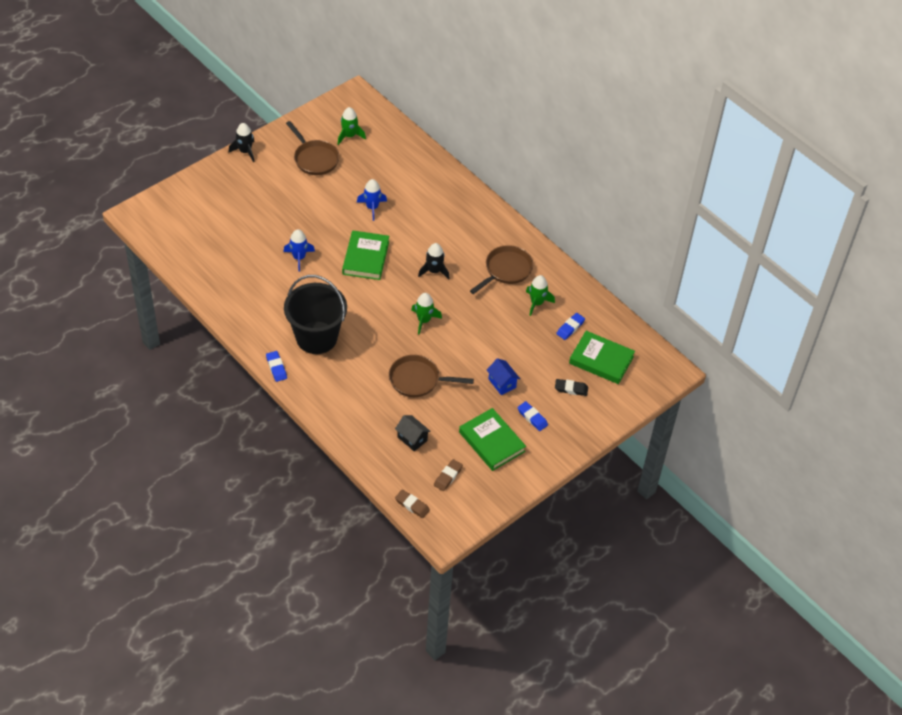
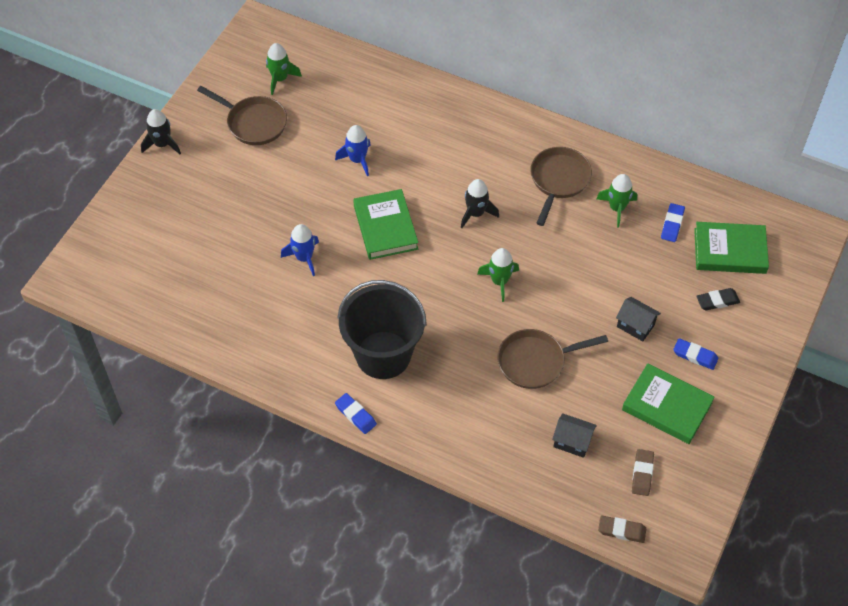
camera: 20 degrees left, 5 degrees up
(502, 383) = (635, 326): blue house -> black house

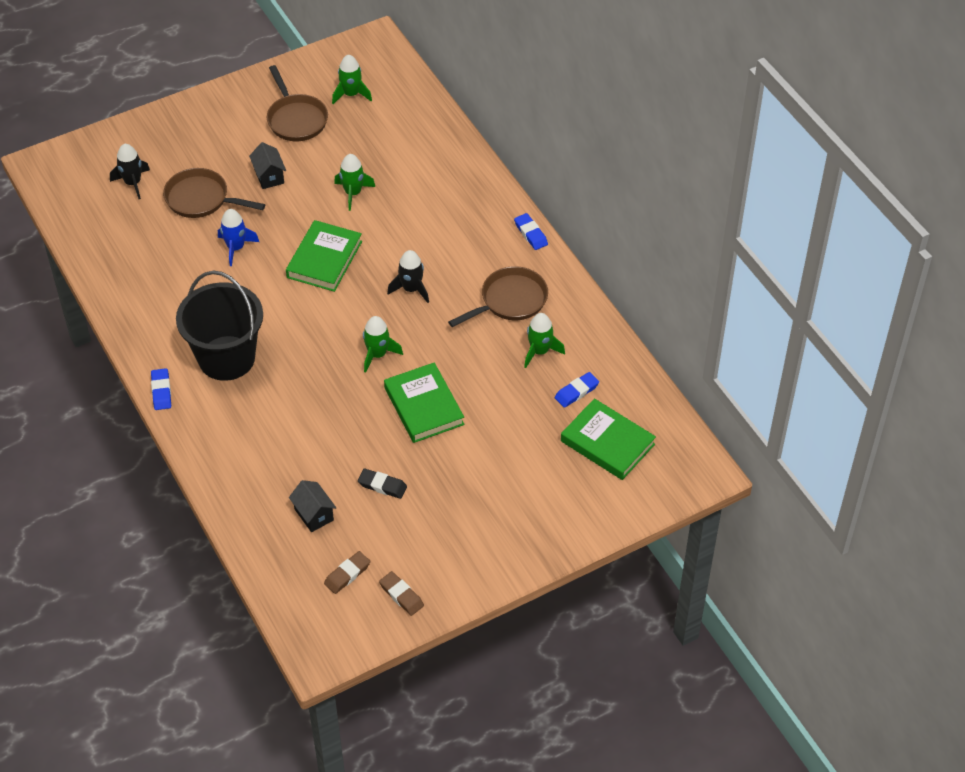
camera: 35 degrees right, 5 degrees down
(162, 144) = (208, 99): black rocket -> black rocket (133, 183)
(357, 160) = (353, 193): blue rocket -> green rocket
(535, 361) = (345, 435): brown pan -> brown pan (201, 199)
(621, 530) = (286, 607): brown eraser -> brown eraser (401, 595)
(635, 326) = (459, 455): black house -> black house (269, 176)
(667, 406) = (421, 535): green book -> green book (424, 406)
(695, 356) = (487, 509): blue eraser -> blue eraser (531, 234)
(717, 301) = (553, 477): black eraser -> black eraser (382, 485)

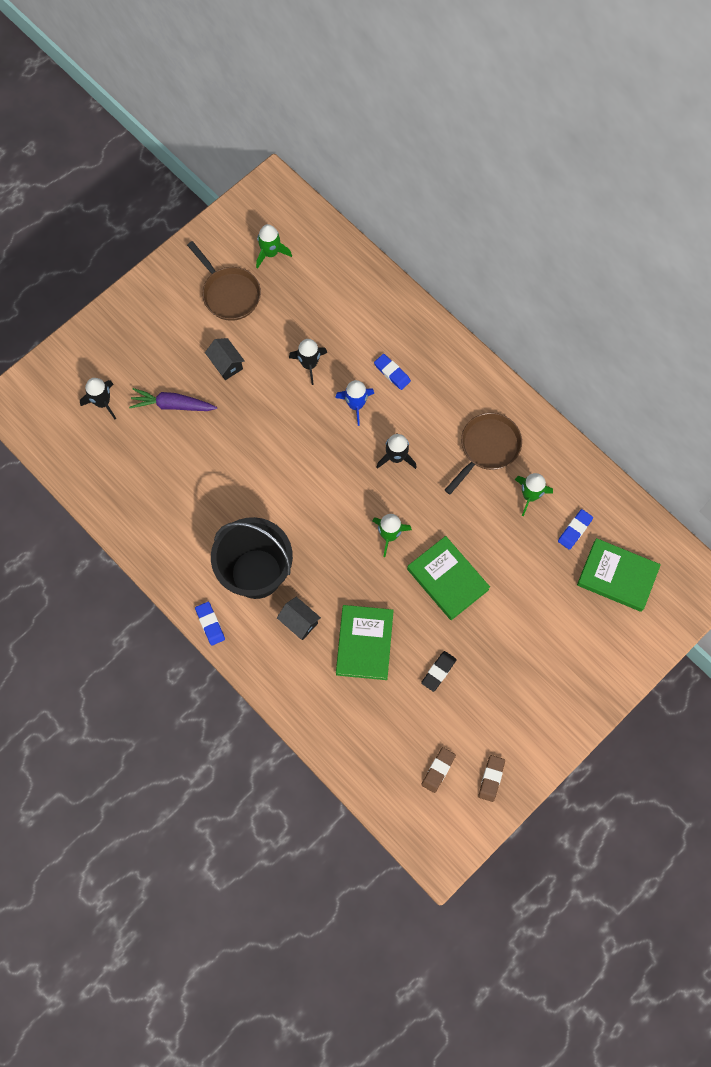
camera: 15 degrees left, 20 degrees up
(201, 199) = (172, 405): brown pan -> purple carrot
(236, 248) = (223, 451): blue rocket -> blue rocket (355, 405)
(314, 515) = (389, 717): black house -> black house (299, 622)
(324, 259) = (308, 444): green book -> green book (364, 643)
(353, 193) = (309, 364): green rocket -> black rocket
(382, 485) = (438, 671): black eraser -> black eraser turned 60 degrees counterclockwise
(401, 595) = (491, 778): brown eraser -> brown eraser turned 75 degrees clockwise
(531, 234) = (483, 370): blue eraser -> blue eraser (392, 373)

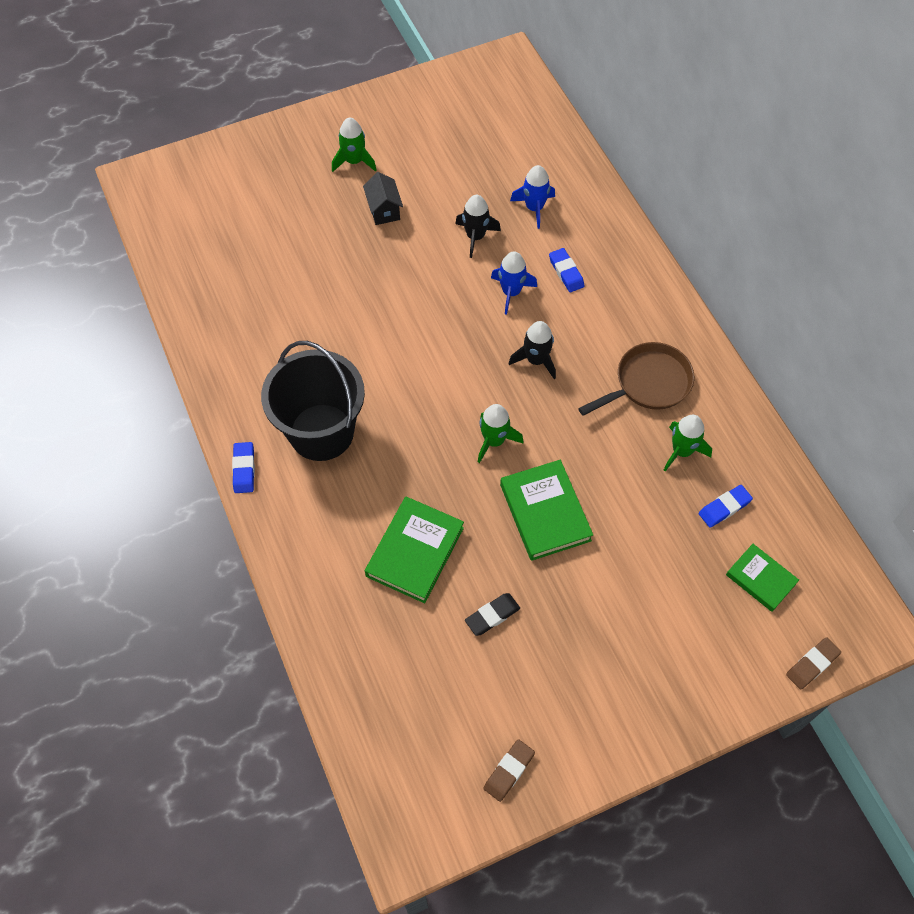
camera: 20 degrees right, 10 degrees down
(102, 402) = (234, 208): black rocket -> none
(172, 405) = (307, 232): purple carrot -> none
(229, 294) = (417, 144): brown pan -> none
(270, 253) = (479, 119): green rocket -> green rocket (354, 161)
(299, 622) = (347, 501): black house -> none
(346, 323) = (534, 208): none -> blue rocket
(438, 770) = (445, 735): brown eraser -> brown eraser (812, 664)
(617, 576) = (761, 579): green book -> green book, size x0.63

